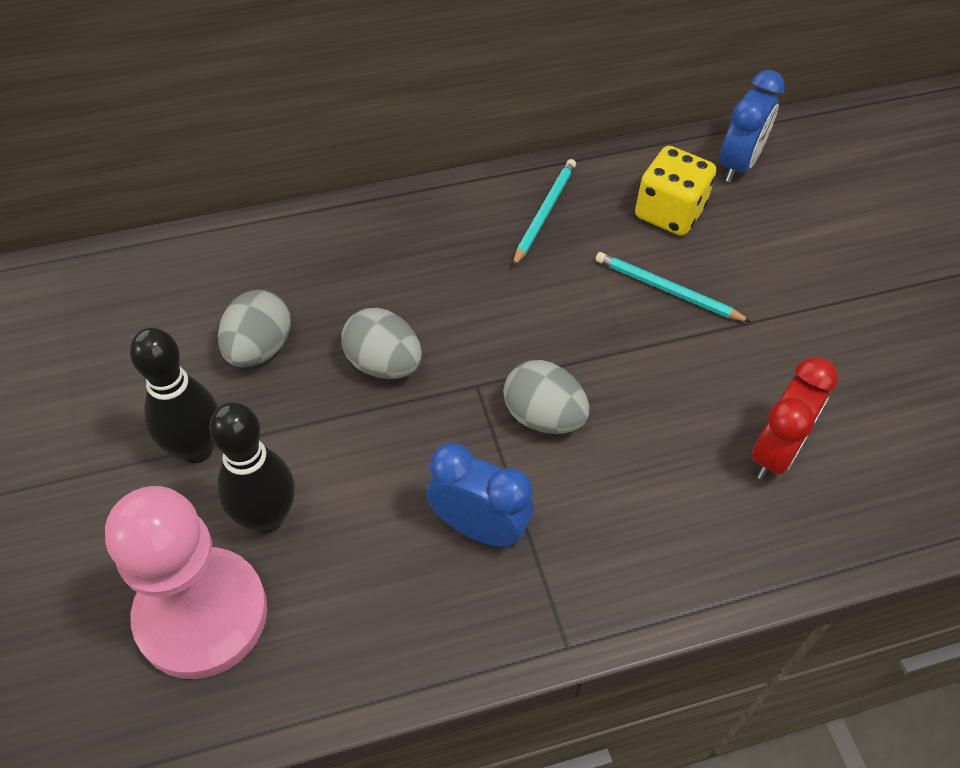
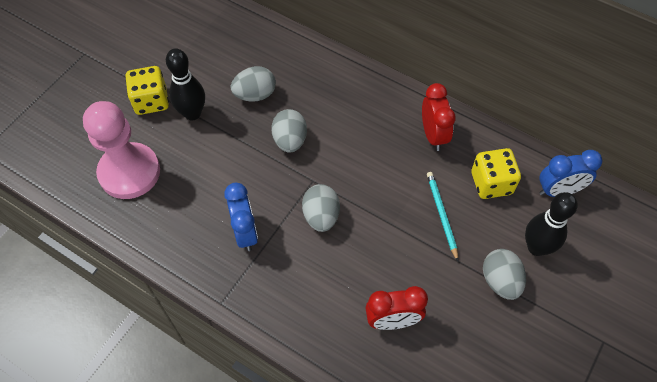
camera: 50 degrees right, 5 degrees up
(105, 488) = (151, 101): none -> yellow dice
(266, 517) = (185, 159): black bowling pin -> black bowling pin (536, 247)
(544, 213) = (433, 135): turquoise pencil -> red clock
(811, 303) = (500, 281): none -> grey egg

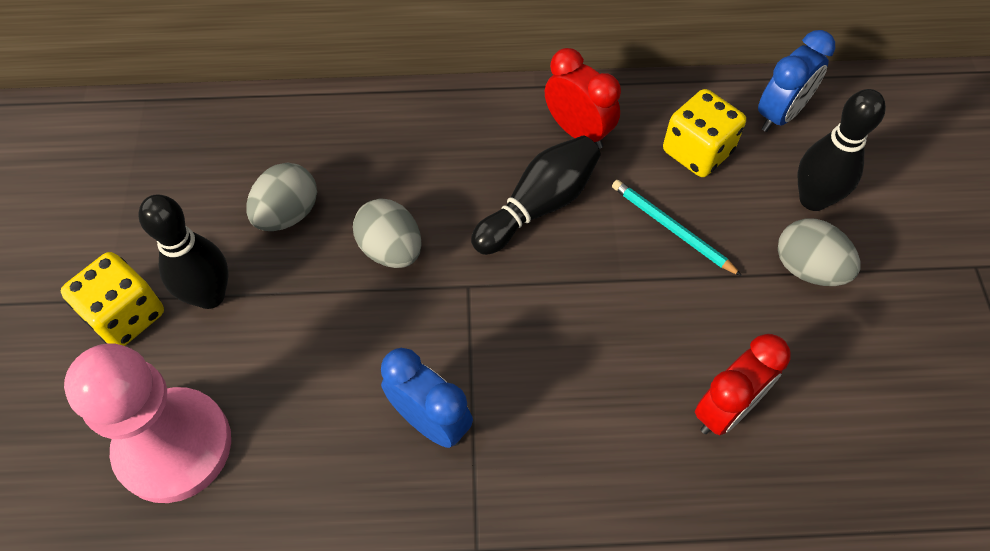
camera: 35 degrees left, 0 degrees up
(321, 216) = (519, 329): grey egg -> none
(380, 162) = (538, 206): none -> black bowling pin

